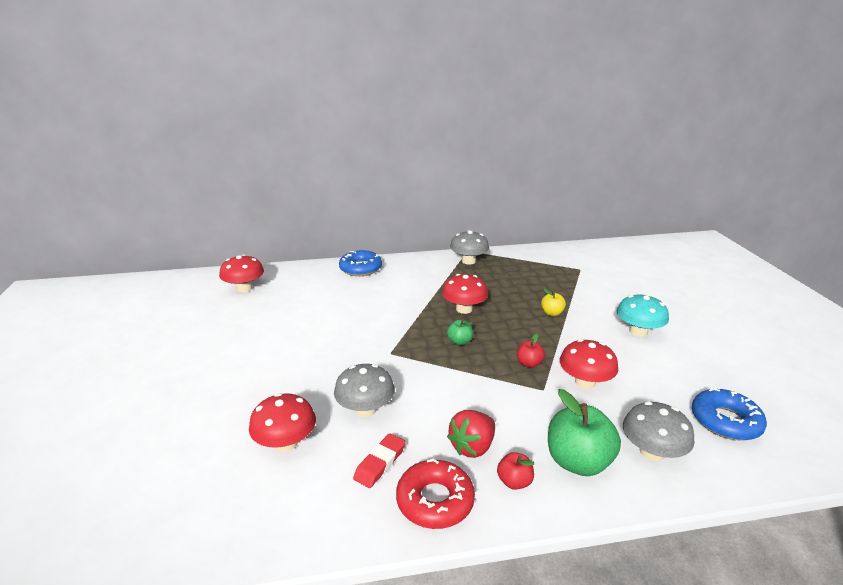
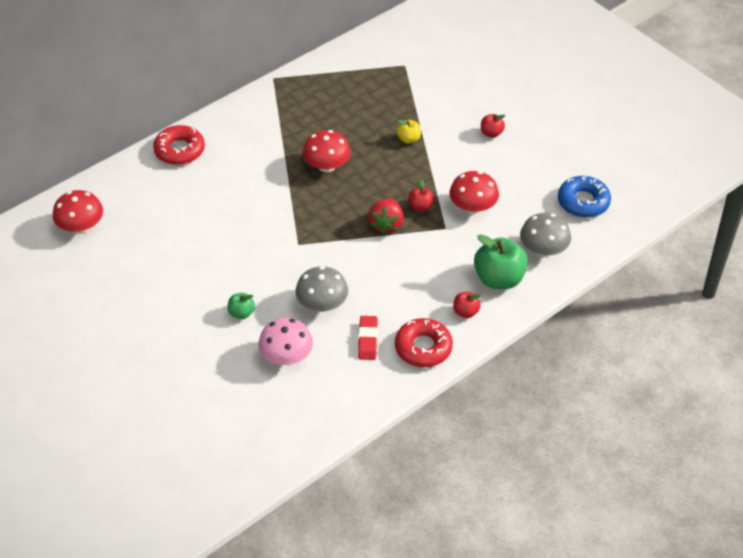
camera: 30 degrees left, 20 degrees up
(286, 443) = (286, 356): red mushroom -> pink mushroom
(360, 268) = (179, 150): blue donut -> red donut
(459, 341) = (349, 207): green apple -> green apple (241, 313)
(468, 261) = (286, 95): grey mushroom -> none
(472, 447) = (423, 299): red strawberry -> red strawberry (386, 225)
(638, 331) = (491, 133): turquoise mushroom -> red apple

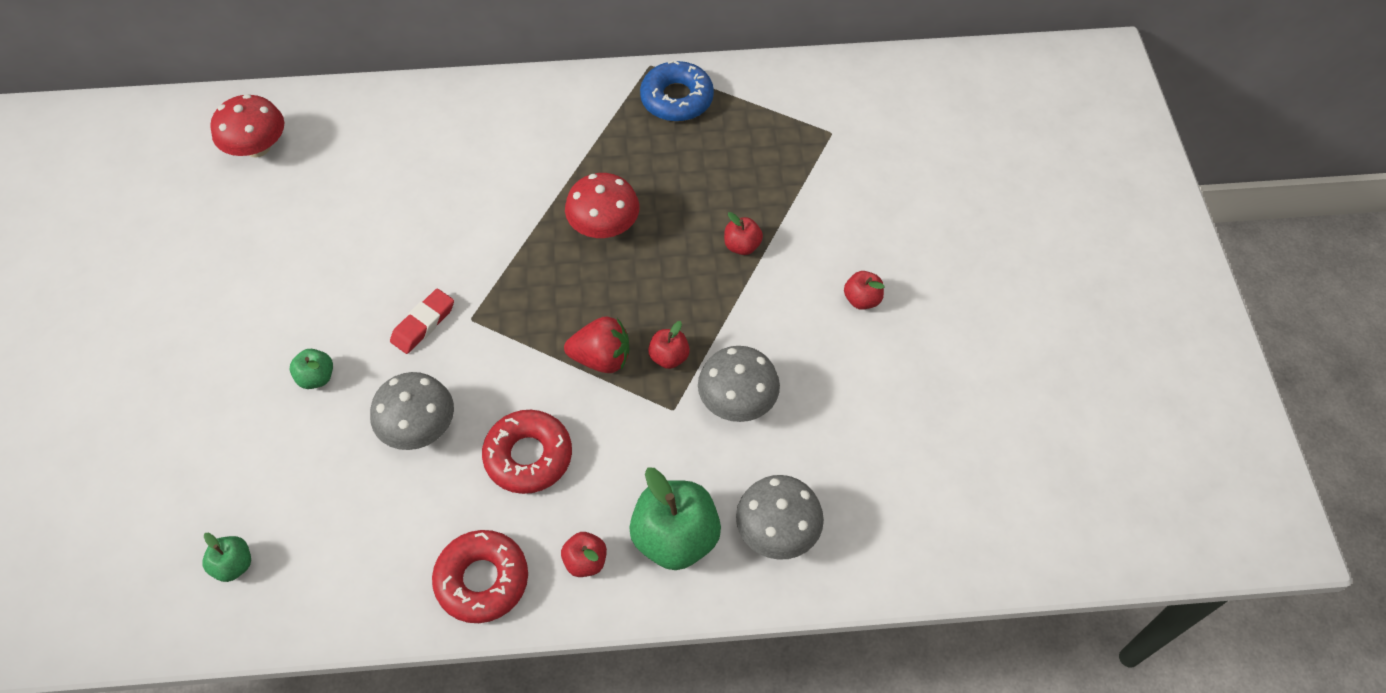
camera: 35 degrees right, 10 degrees up
(179, 150) = (453, 106): red donut -> red donut (528, 456)
(286, 356) = (309, 477): pink mushroom -> none
(288, 414) = (234, 565): none -> green apple
(367, 340) = (425, 519): red eraser -> red eraser (423, 324)
(386, 225) = (601, 358): red strawberry -> red strawberry turned 135 degrees counterclockwise
(409, 139) = (742, 246): yellow apple -> red apple
(473, 207) = (737, 400): red mushroom -> grey mushroom
(583, 202) = (901, 487): blue donut -> blue donut (677, 99)

